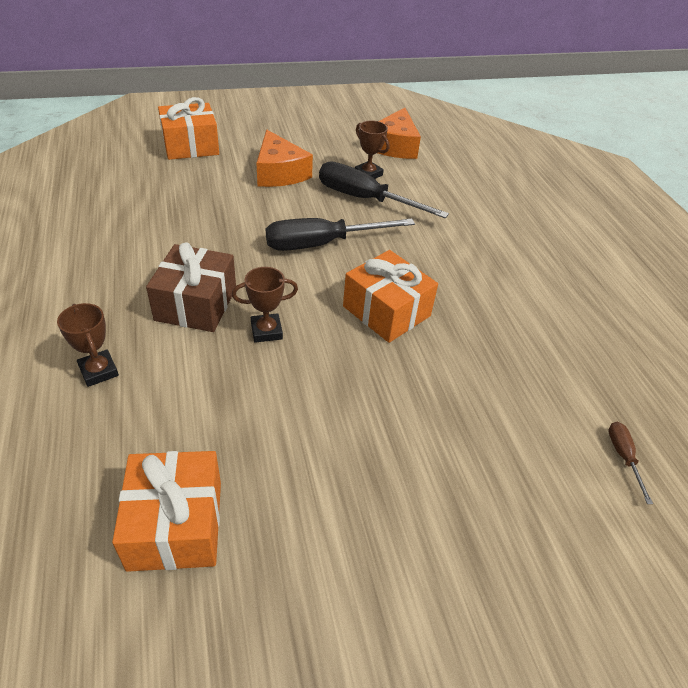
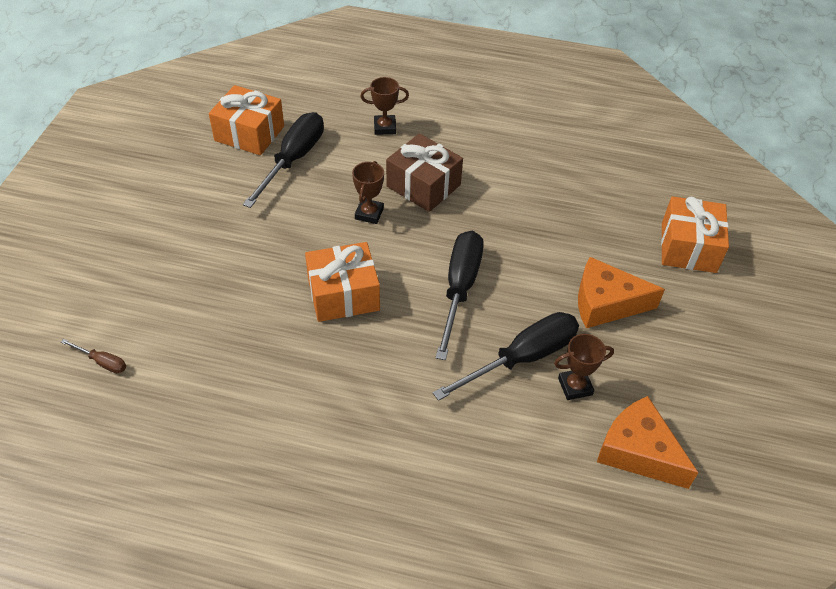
camera: 120 degrees right, 5 degrees up
(210, 439) = (293, 160): none -> black screwdriver

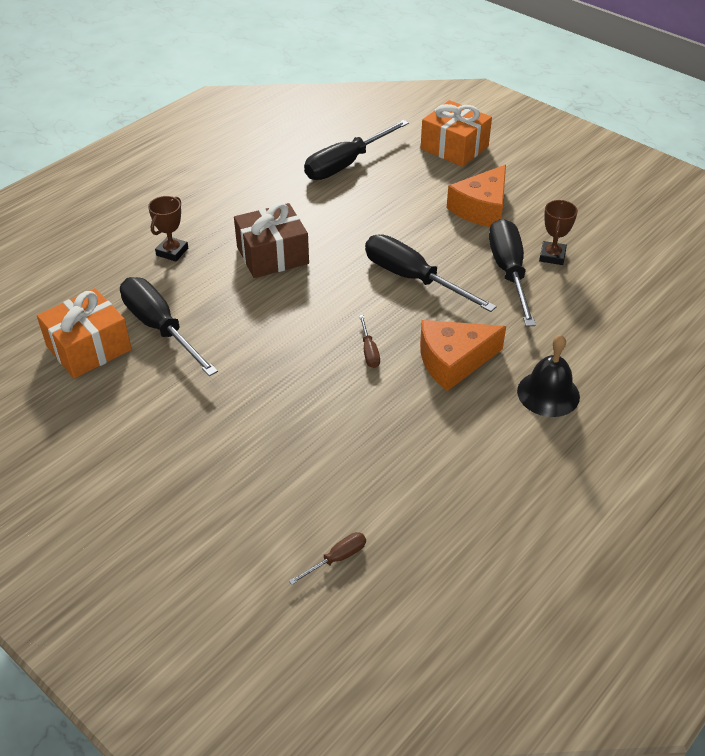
camera: 60 degrees left, 5 degrees down
(343, 294) = (369, 351): orange gift -> brown screwdriver
(365, 447) = (548, 393): none -> black bell
(369, 214) = (280, 301): brown trophy -> none
(589, 181) = (346, 164): none -> black screwdriver
(638, 451) = (627, 250): orange cheese -> orange cheese (453, 361)

